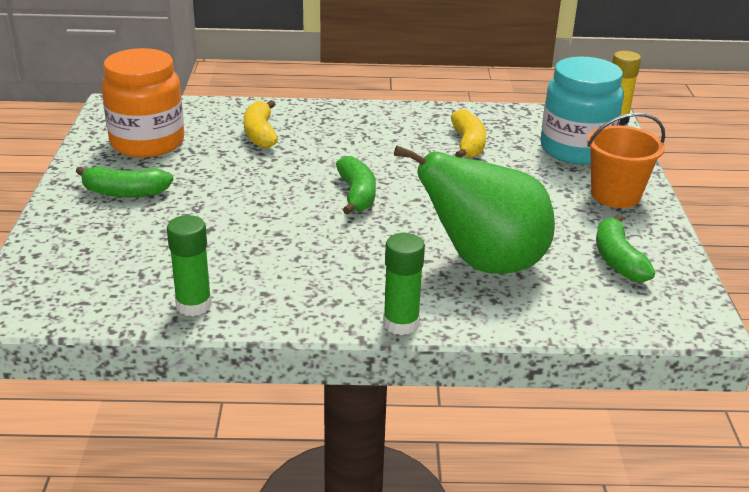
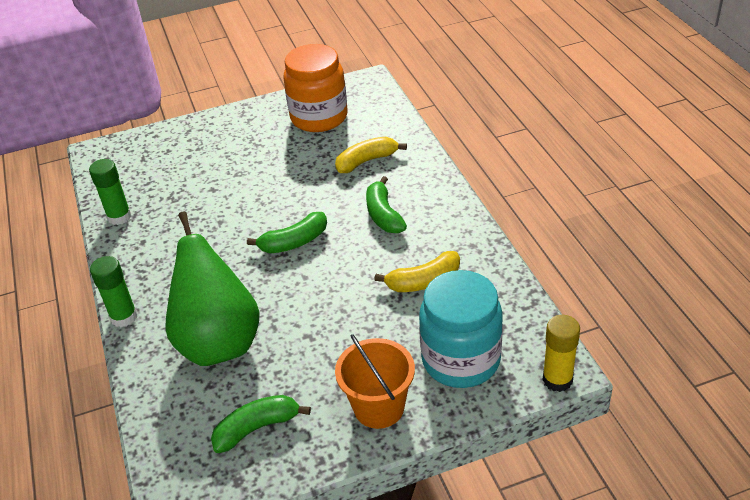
camera: 75 degrees right, 10 degrees up
(125, 192) = (243, 137): green banana -> green banana (383, 215)

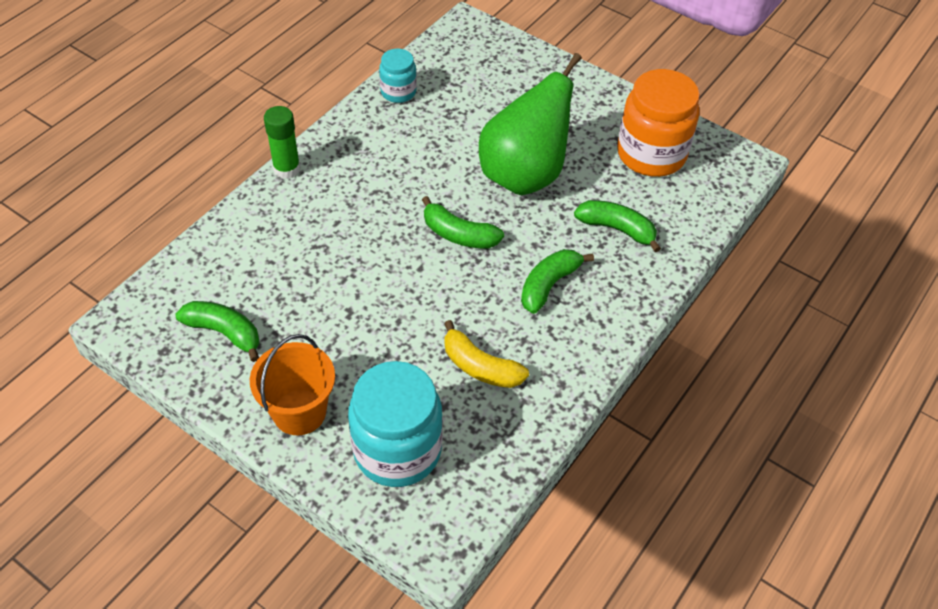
camera: 50 degrees right, 10 degrees up
(119, 217) = (398, 92): green glue stick -> turquoise jar
(219, 342) = (301, 250): green pear -> green pear (524, 175)
(366, 161) = (617, 229): yellow banana -> green banana
(557, 379) = (424, 549): yellow glue stick -> none

